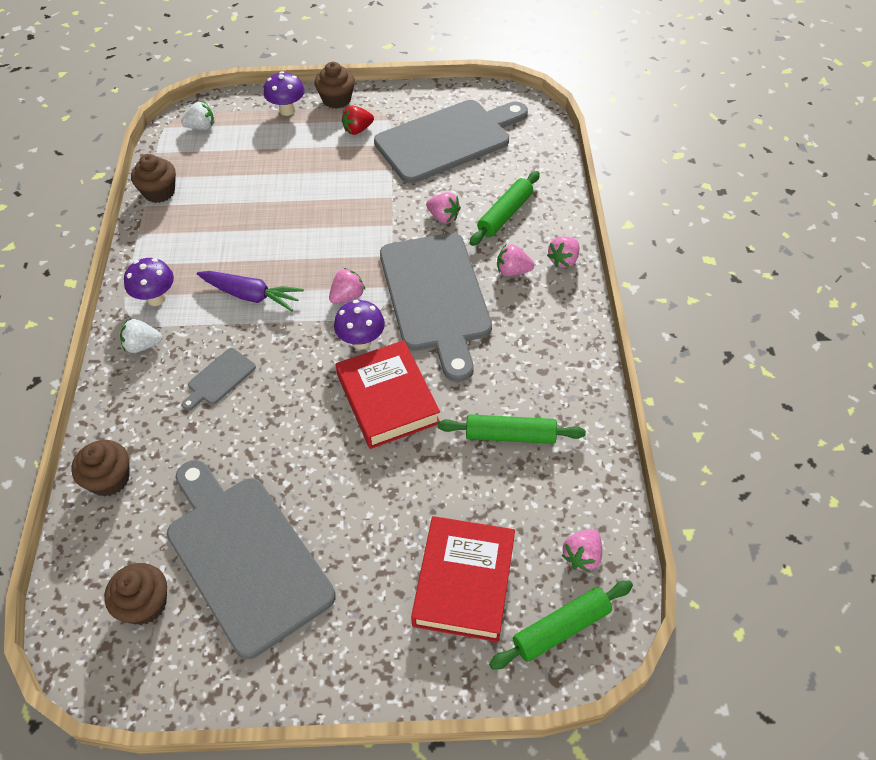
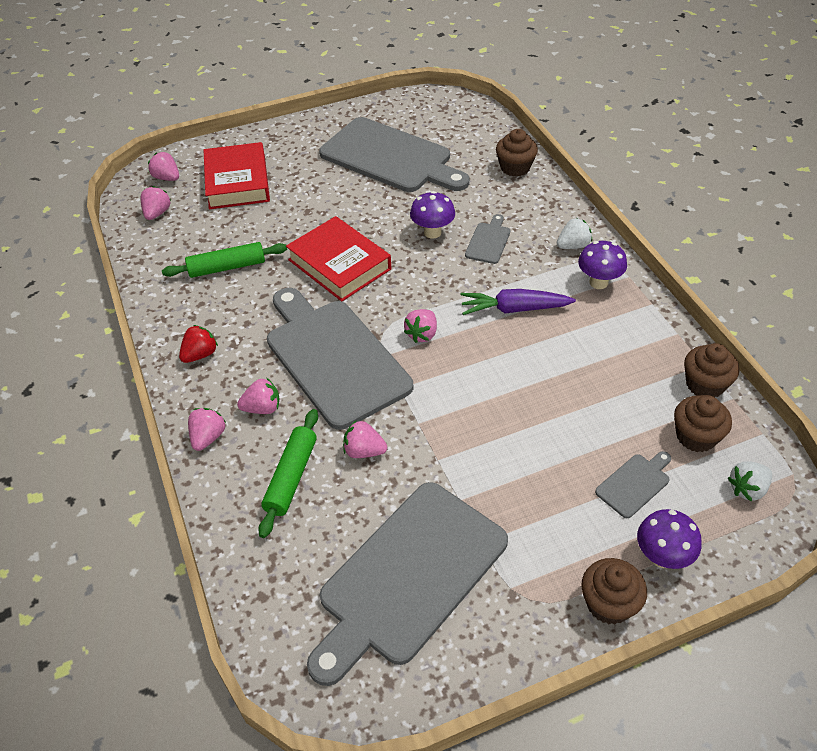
camera: 160 degrees right, 5 degrees down
(145, 604) = (436, 125): brown cupcake -> brown cupcake (696, 436)
(269, 148) = (634, 483): none -> grey cutting board
(357, 130) = (542, 553): red strawberry -> red strawberry (200, 354)
(361, 341) = (386, 300): purple mushroom -> purple mushroom (432, 232)
(561, 628) = (167, 178): green rolling pin -> pink strawberry

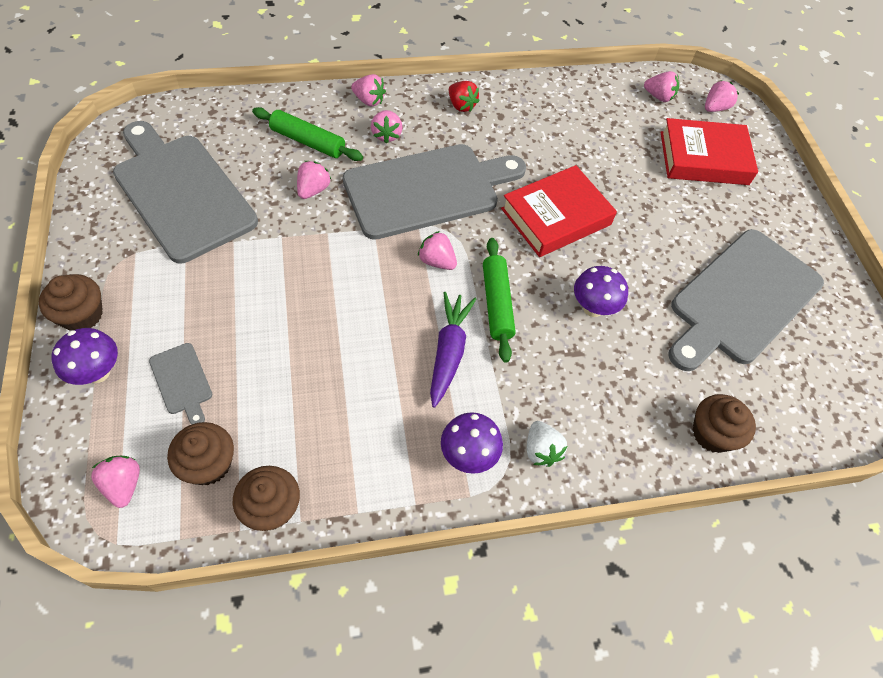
camera: 95 degrees right, 10 degrees up
(227, 267) = (570, 135): green rolling pin -> green rolling pin (496, 303)
(488, 241) = (567, 359): grey cutting board -> none
(747, 489) = (123, 485): white strawberry -> pink strawberry

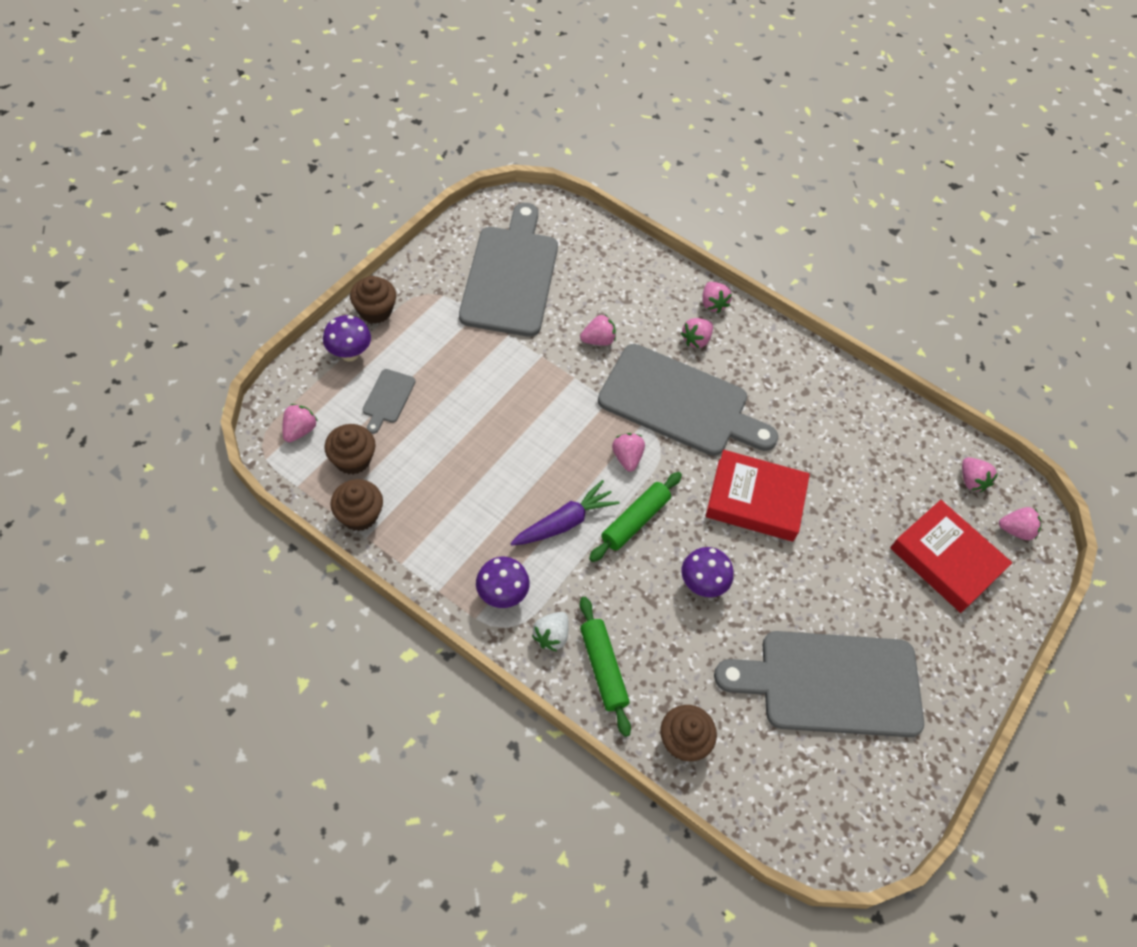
camera: 45 degrees right, 0 degrees up
(308, 141) = (633, 302): green rolling pin -> green rolling pin (603, 668)
(461, 106) = (782, 360): red strawberry -> none

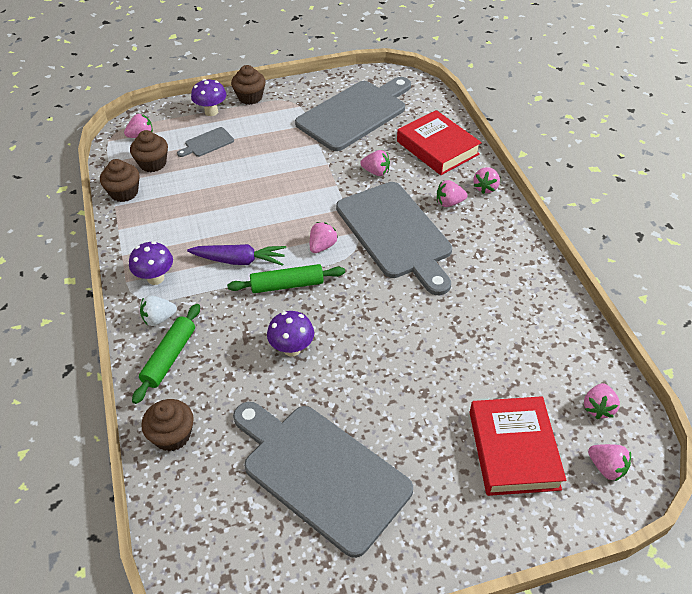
camera: 45 degrees right, 10 degrees down
(755, 500) = (390, 320): red book -> red book (437, 148)

